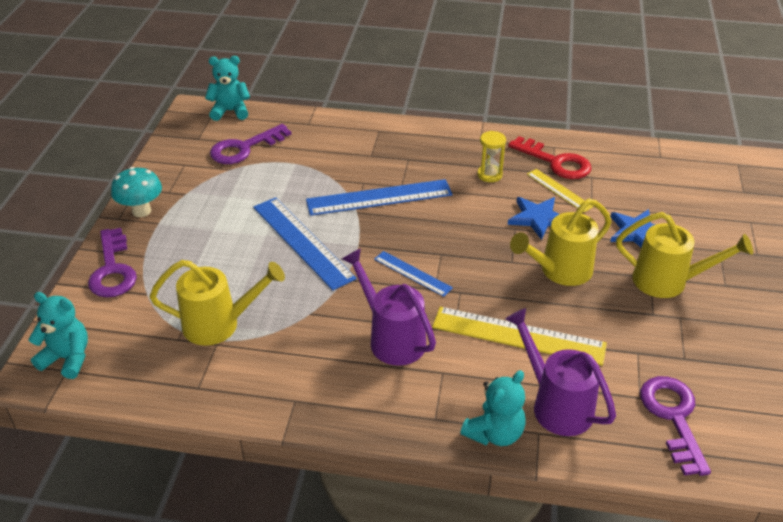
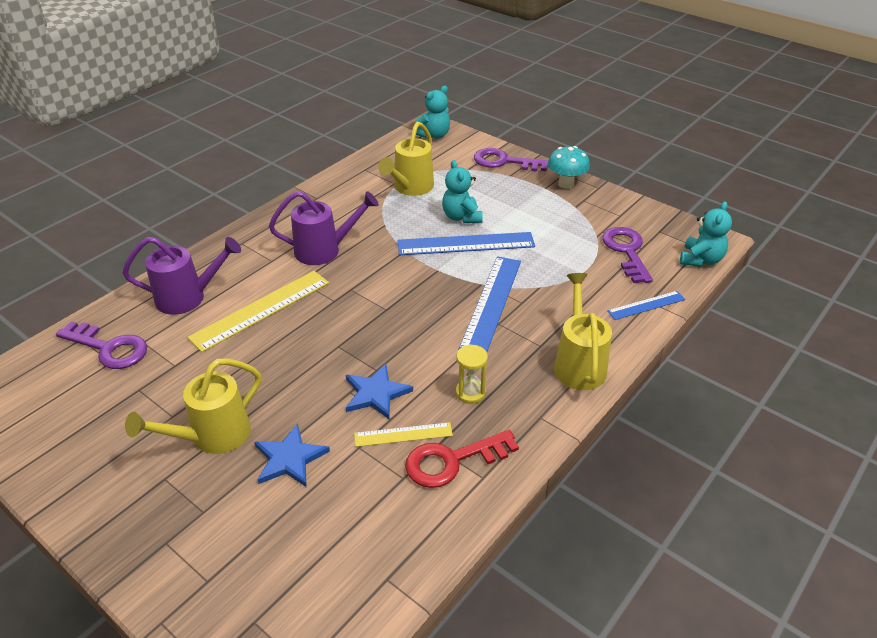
camera: 120 degrees right, 0 degrees up
(412, 273) = (378, 285): blue ruler -> blue ruler (646, 305)
(494, 433) = (202, 261): turquoise teddy bear -> turquoise teddy bear (461, 217)
(559, 271) = (298, 369): yellow watering can -> yellow watering can (578, 363)

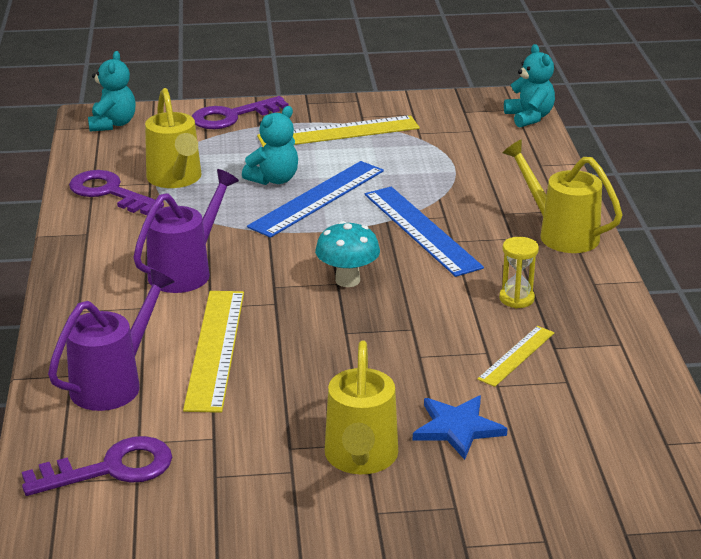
camera: 45 degrees left, 10 degrees down
(376, 393) = (443, 344): blue star -> none
(452, 461) = (582, 348): red key -> none
(461, 217) = (274, 179): turquoise teddy bear -> turquoise teddy bear turned 75 degrees counterclockwise
(550, 204) = (338, 132): none -> yellow ruler
(566, 184) = (324, 110): turquoise mushroom -> turquoise mushroom (347, 280)
(626, 251) = (464, 138): purple key -> purple key (109, 192)
(646, 305) = (542, 169): blue ruler -> none

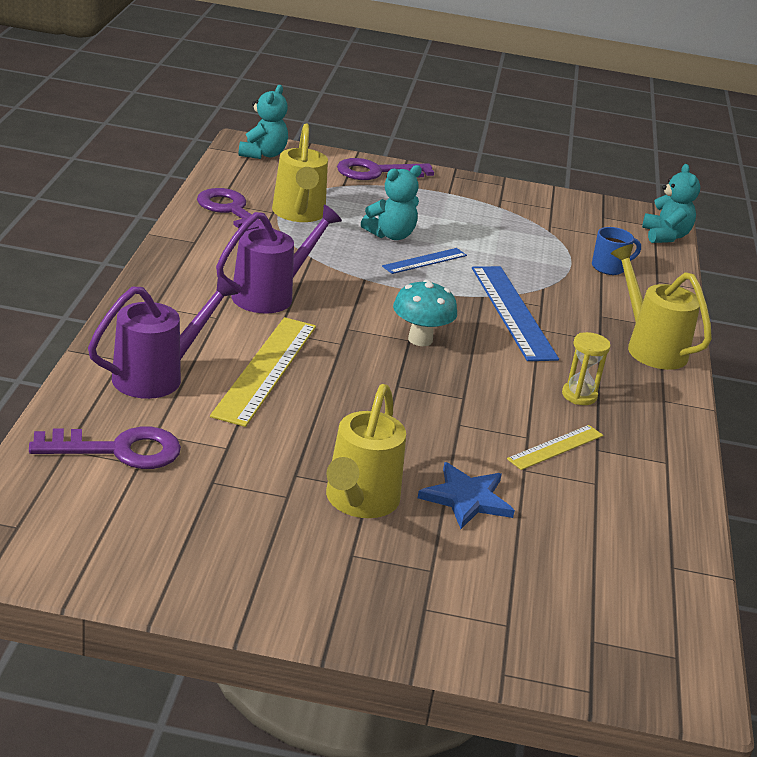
camera: 10 degrees right, 0 degrees up
(317, 198) = (425, 261): blue ruler -> blue ruler, size x0.55
(338, 132) = (472, 208): yellow ruler -> none
(491, 162) = (609, 267): none -> blue mug

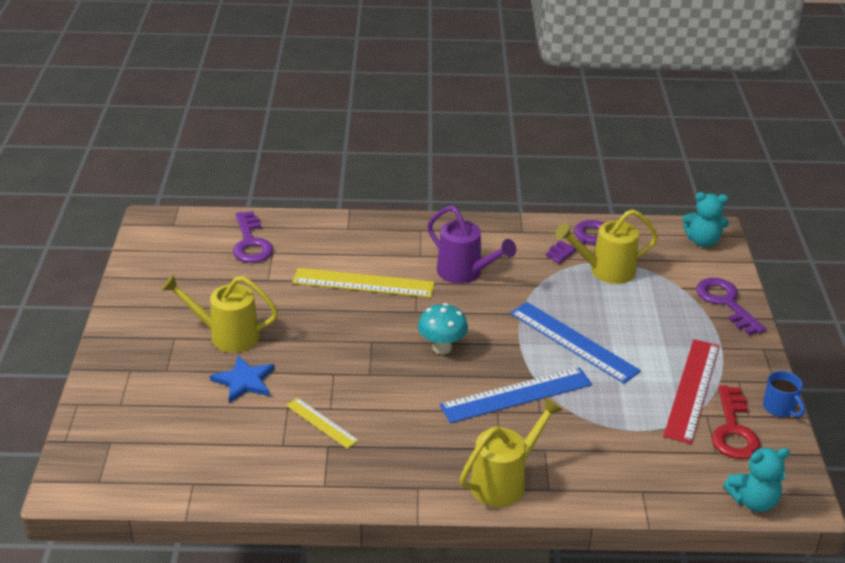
camera: 85 degrees right, 5 degrees up
(157, 376) = (335, 243): purple watering can -> none
(391, 235) = (606, 320): turquoise teddy bear -> none
(425, 261) = (573, 342): blue ruler -> blue ruler, size x1.82
(512, 222) = (692, 390): none -> red ruler
(571, 219) = (733, 430): none -> red key
(579, 395) = (401, 435): yellow hourglass -> none
(609, 267) = (645, 456): blue mug -> blue mug (779, 408)

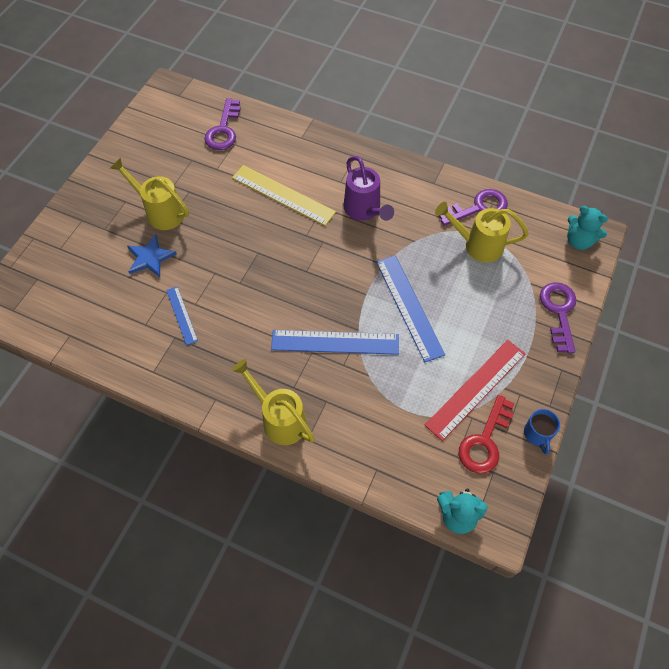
camera: 25 degrees right, 25 degrees up
(321, 423) = (181, 315): yellow ruler -> blue ruler
(442, 347) = (305, 277): turquoise mushroom -> none
(504, 481) = (279, 419): yellow watering can -> yellow watering can turned 120 degrees counterclockwise

